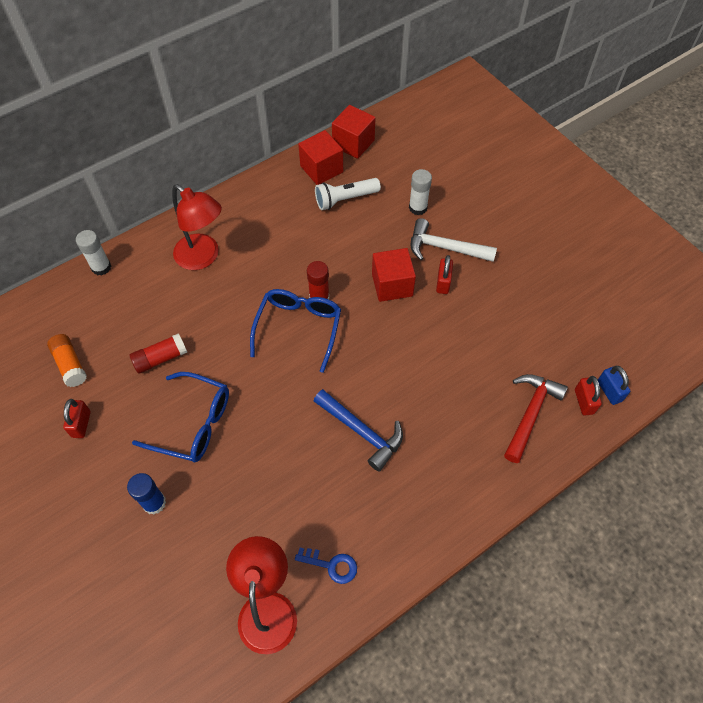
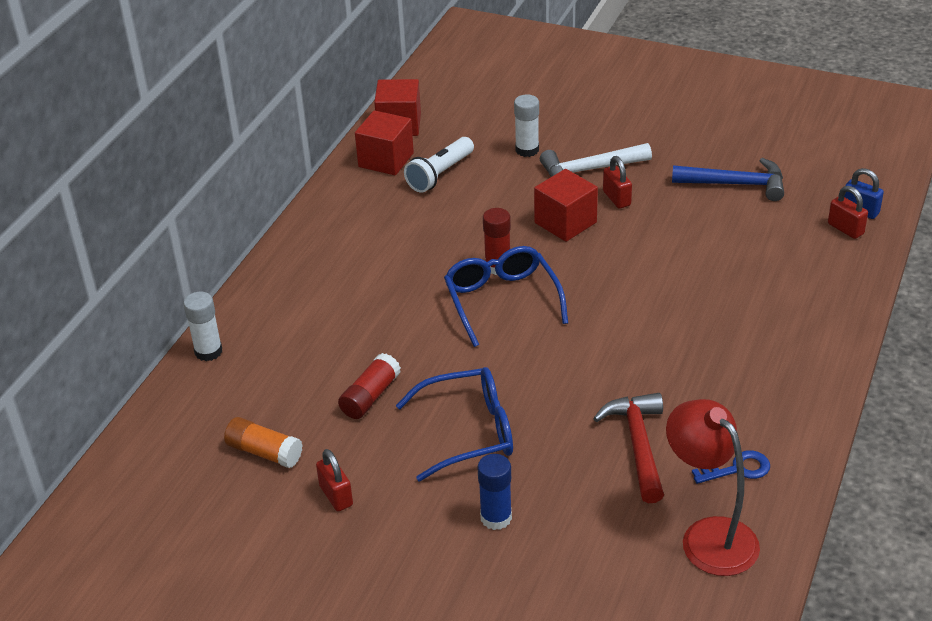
camera: 30 degrees left, 20 degrees down
(203, 257) = (327, 290): red lamp -> none
(361, 432) = (657, 352): blue hammer -> blue hammer (735, 184)
(530, 414) = (806, 261): red hammer -> red hammer (638, 445)

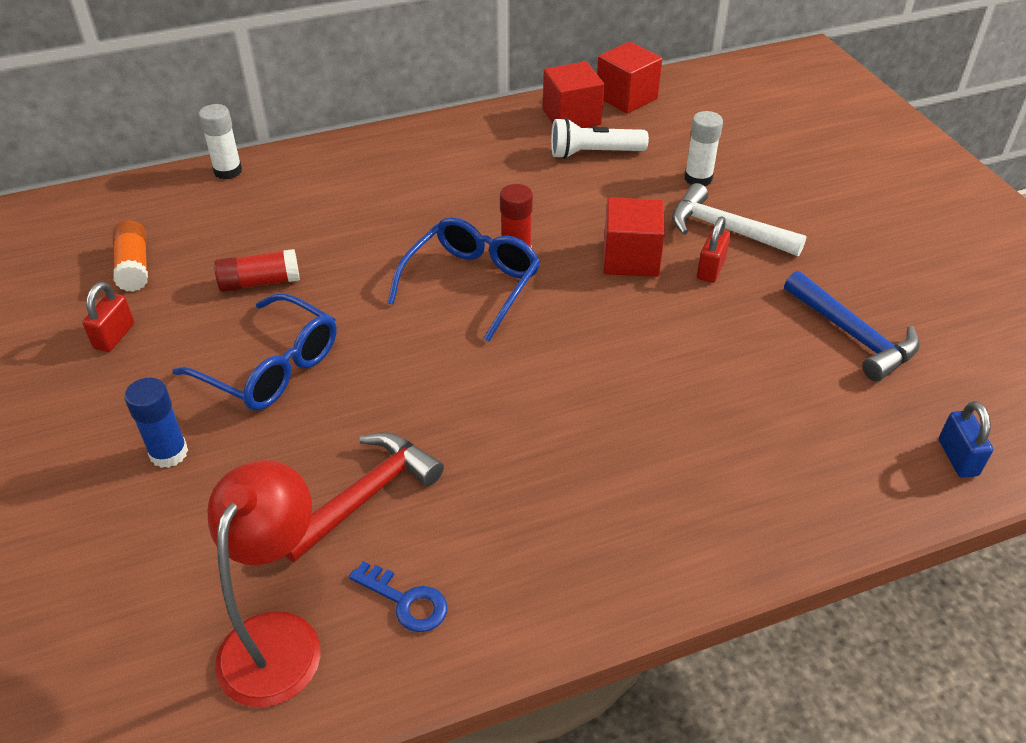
camera: 45 degrees right, 5 degrees up
(845, 229) = (909, 463): red padlock -> none

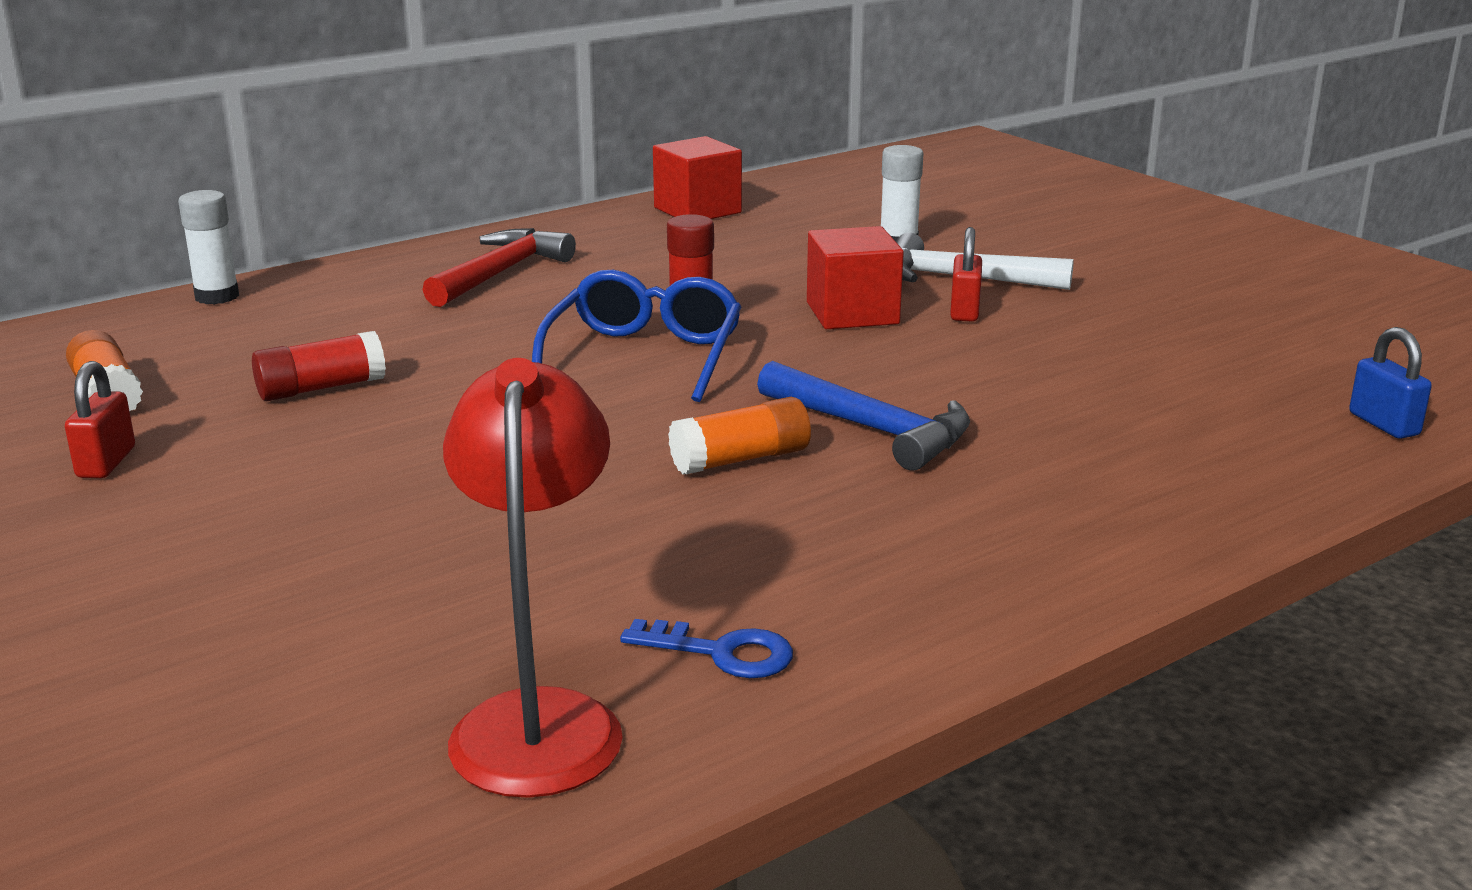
camera: 15 degrees left, 20 degrees down
(169, 453) = (256, 563): blue glue stick -> none
(271, 367) = (381, 462): blue glasses -> none
(366, 496) = (600, 562): red hammer -> red hammer (500, 273)
(491, 409) = (740, 459): none -> orange glue stick
(593, 153) = (746, 235): white flashlight -> none
(626, 97) = (761, 189): red cube -> none
(852, 335) = (1182, 344): blue hammer -> blue hammer (871, 429)

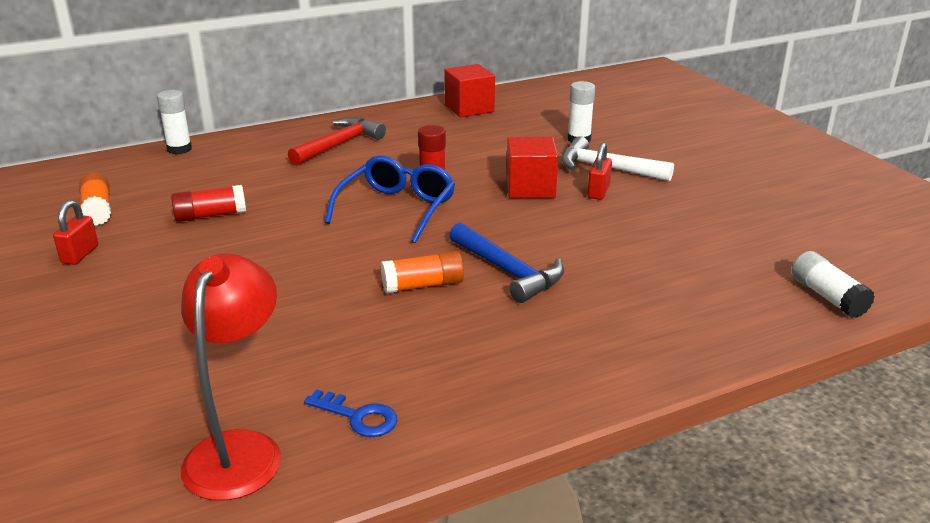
camera: 10 degrees right, 5 degrees up
(1384, 424) = (828, 297): blue padlock -> white glue stick

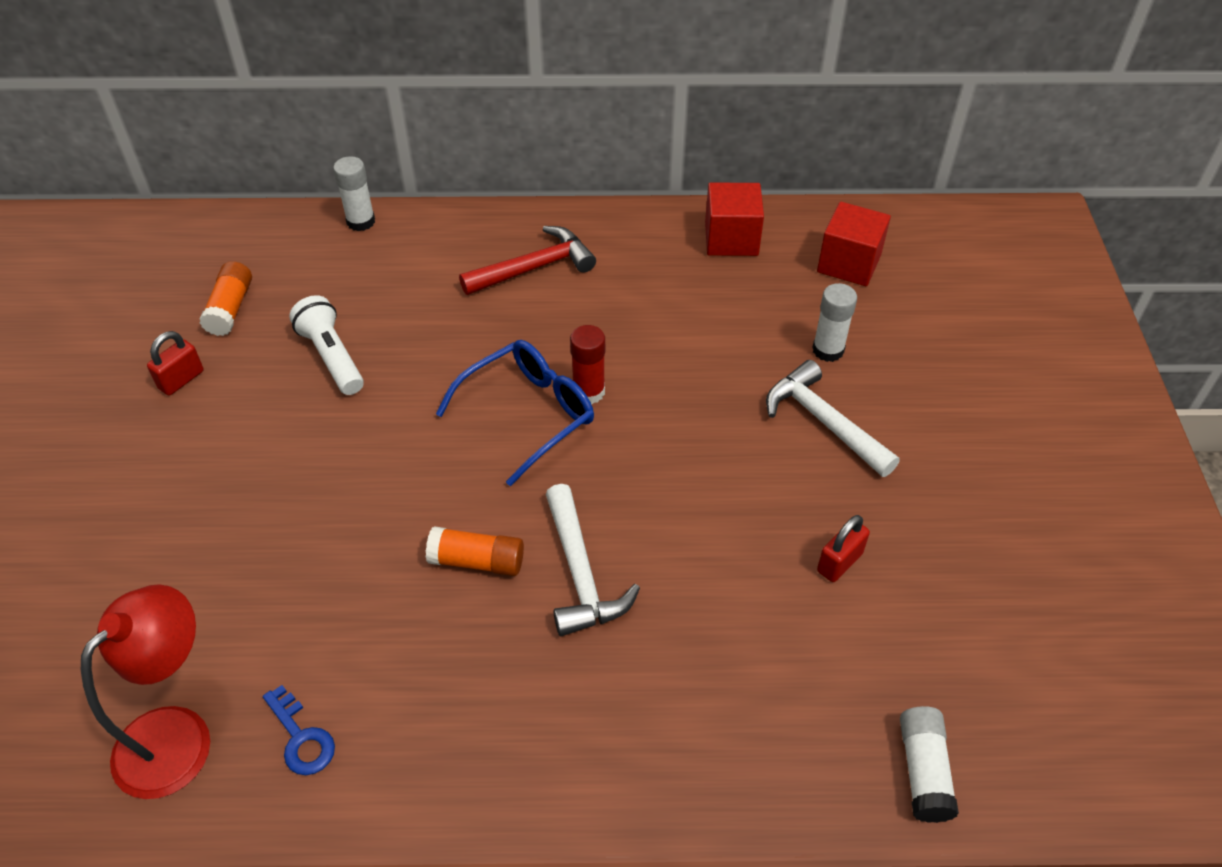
camera: 25 degrees right, 20 degrees up
(211, 215) = (332, 357): red glue stick -> white flashlight
(507, 271) = (580, 573): blue hammer -> white hammer
(530, 188) = (703, 429): red cube -> red cube (849, 263)
(598, 192) = (780, 465): red padlock -> red padlock (839, 562)

